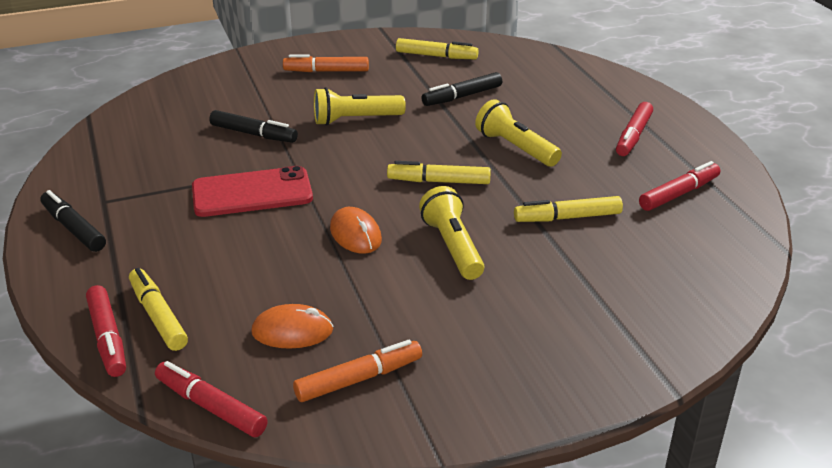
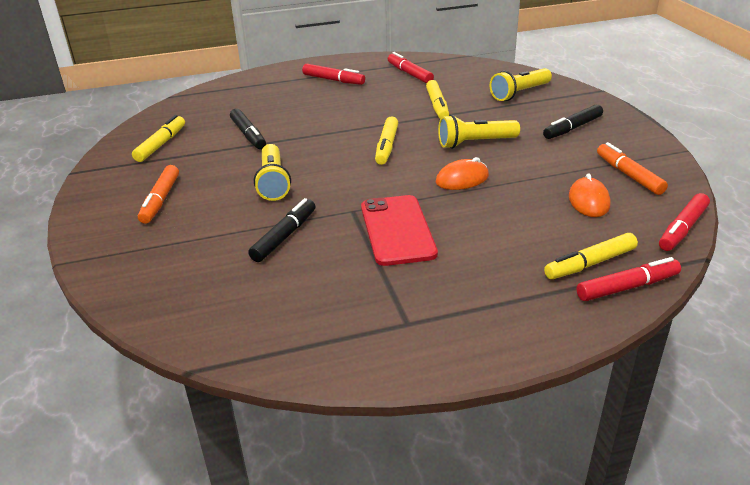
camera: 85 degrees left, 0 degrees up
(73, 228) = (461, 337): black marker -> black marker (572, 128)
(515, 148) = (341, 117): yellow flashlight -> yellow flashlight (519, 93)

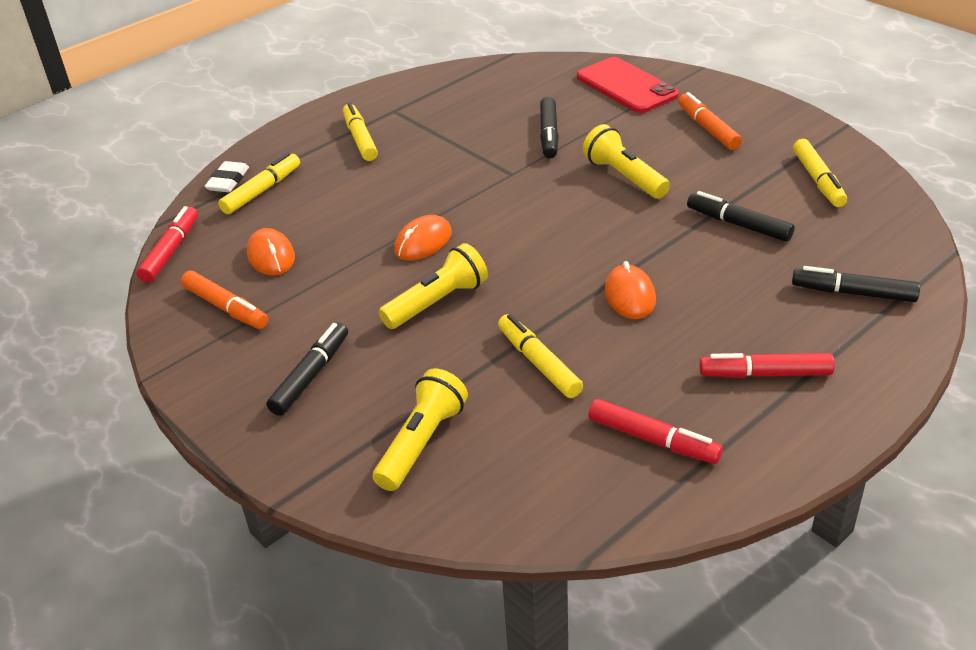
camera: 155 degrees right, 5 degrees up
(246, 94) = (853, 293): none -> black marker
(358, 119) = (630, 296): none -> orange mouse
(386, 146) = (547, 261): yellow marker -> yellow marker (360, 139)
(397, 230) = (452, 169): red phone -> red phone (626, 86)
(627, 287) = (228, 181): red marker -> white eraser

